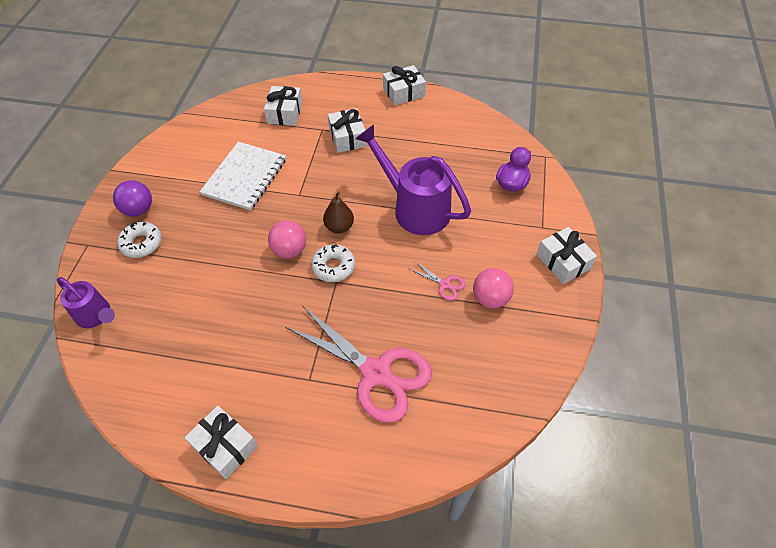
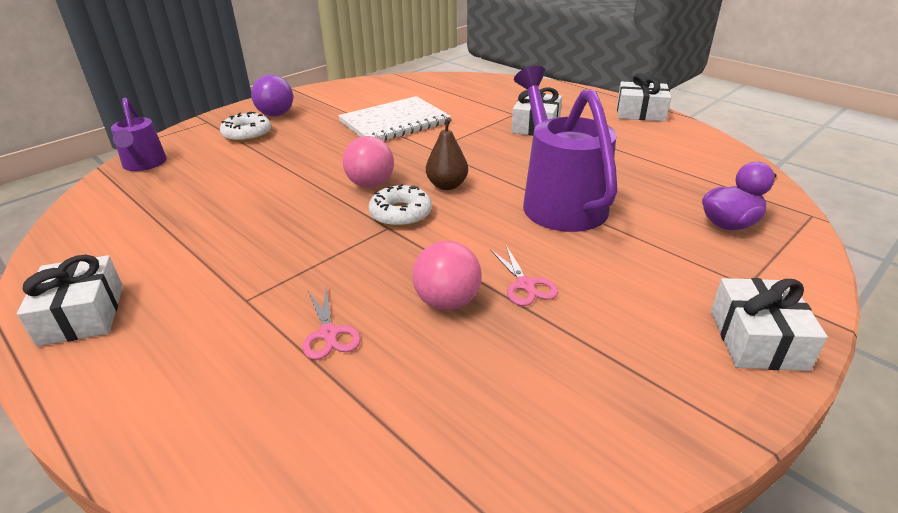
camera: 35 degrees right, 20 degrees down
(285, 113) = (487, 95): white gift -> none
(376, 372) = (329, 333): pink scissors -> pink scissors, size x0.41
(490, 298) = (582, 329): pink ball -> pink ball (447, 302)

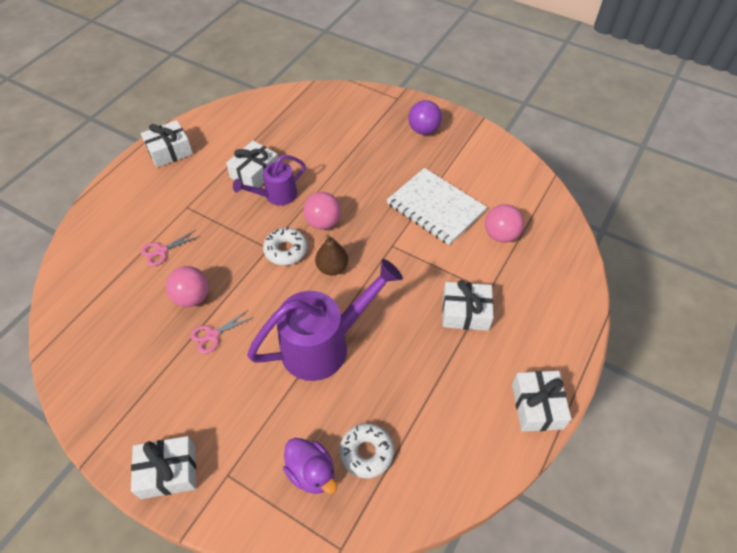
camera: 75 degrees right, 20 degrees up
(144, 165) = (322, 99): purple watering can -> purple watering can (276, 195)
(233, 227) = (255, 173): none -> white gift
(247, 134) = (382, 128): white donut -> white donut (366, 452)
(450, 101) = (500, 235): none -> pink ball

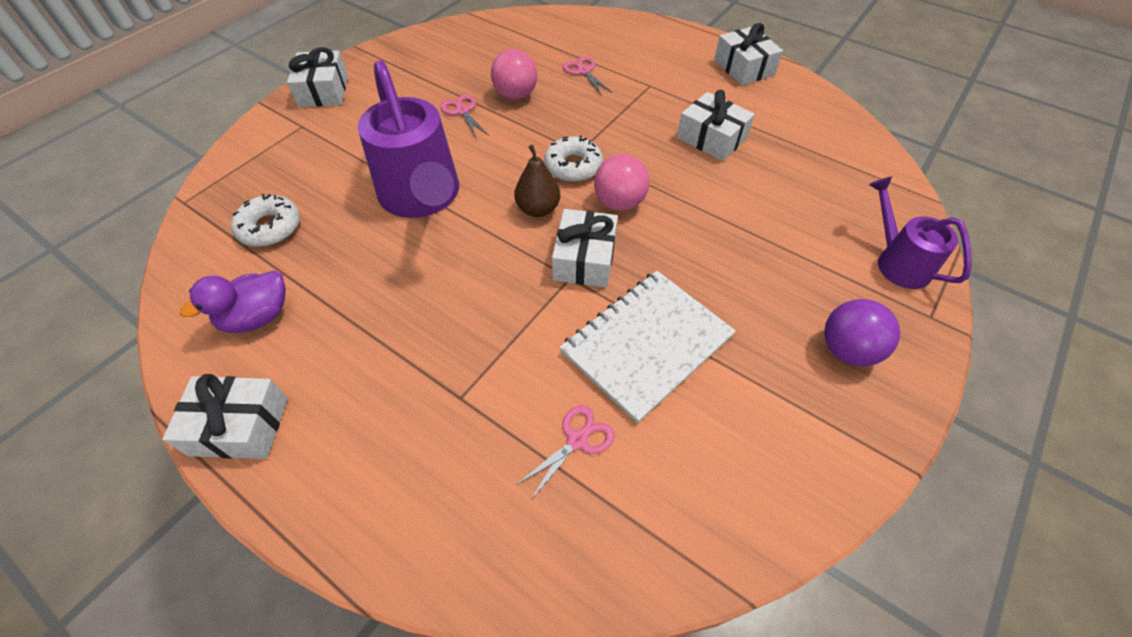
camera: 95 degrees right, 0 degrees up
(276, 195) = (670, 158): purple watering can -> purple watering can (897, 261)
(311, 472) = (271, 183): purple duck -> purple duck (257, 317)
(465, 312) = (427, 356): white gift -> white gift (584, 259)
(500, 235) = (577, 440): pink ball -> pink scissors

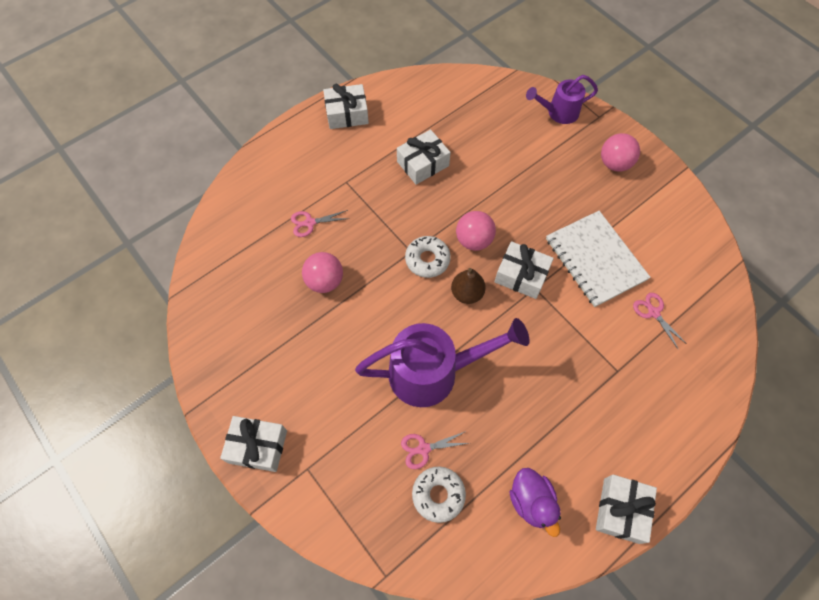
camera: 75 degrees left, 10 degrees up
(462, 111) = (333, 327): pink scissors -> pink scissors (423, 449)
(847, 350) = (614, 163): purple ball -> pink ball

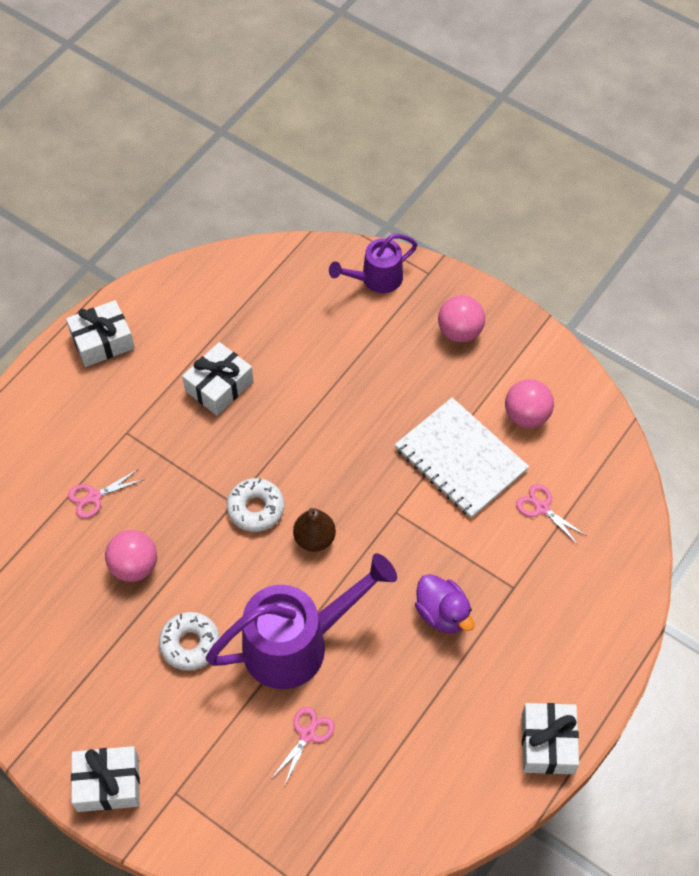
camera: 15 degrees left, 5 degrees down
(423, 449) = (307, 735): pink scissors -> pink scissors turned 150 degrees clockwise
(438, 495) = (337, 781): white donut -> white donut (190, 644)
(473, 240) = (307, 470): pink ball -> pink ball (526, 415)
(521, 275) = (376, 500): white gift -> none
(531, 502) = (445, 761): purple duck -> purple duck (442, 613)

